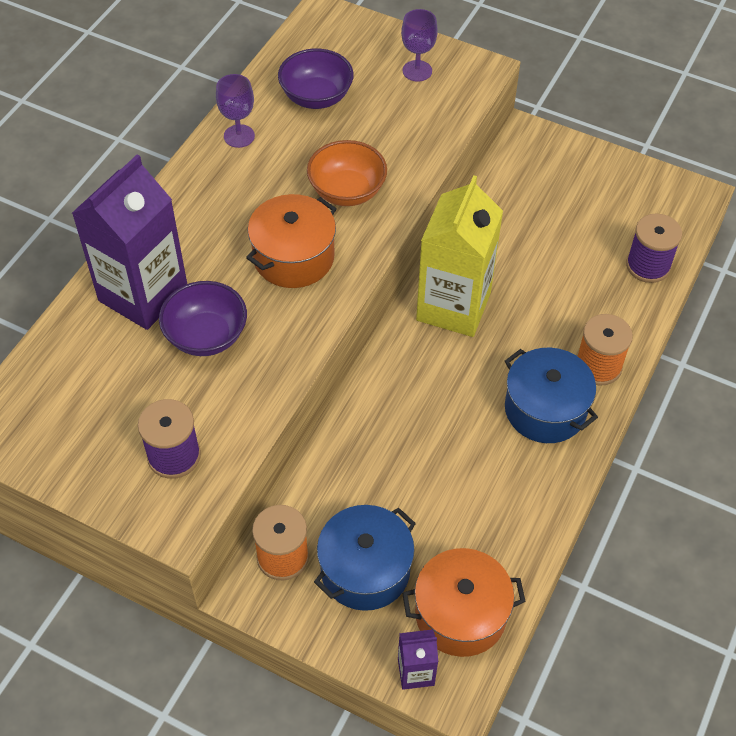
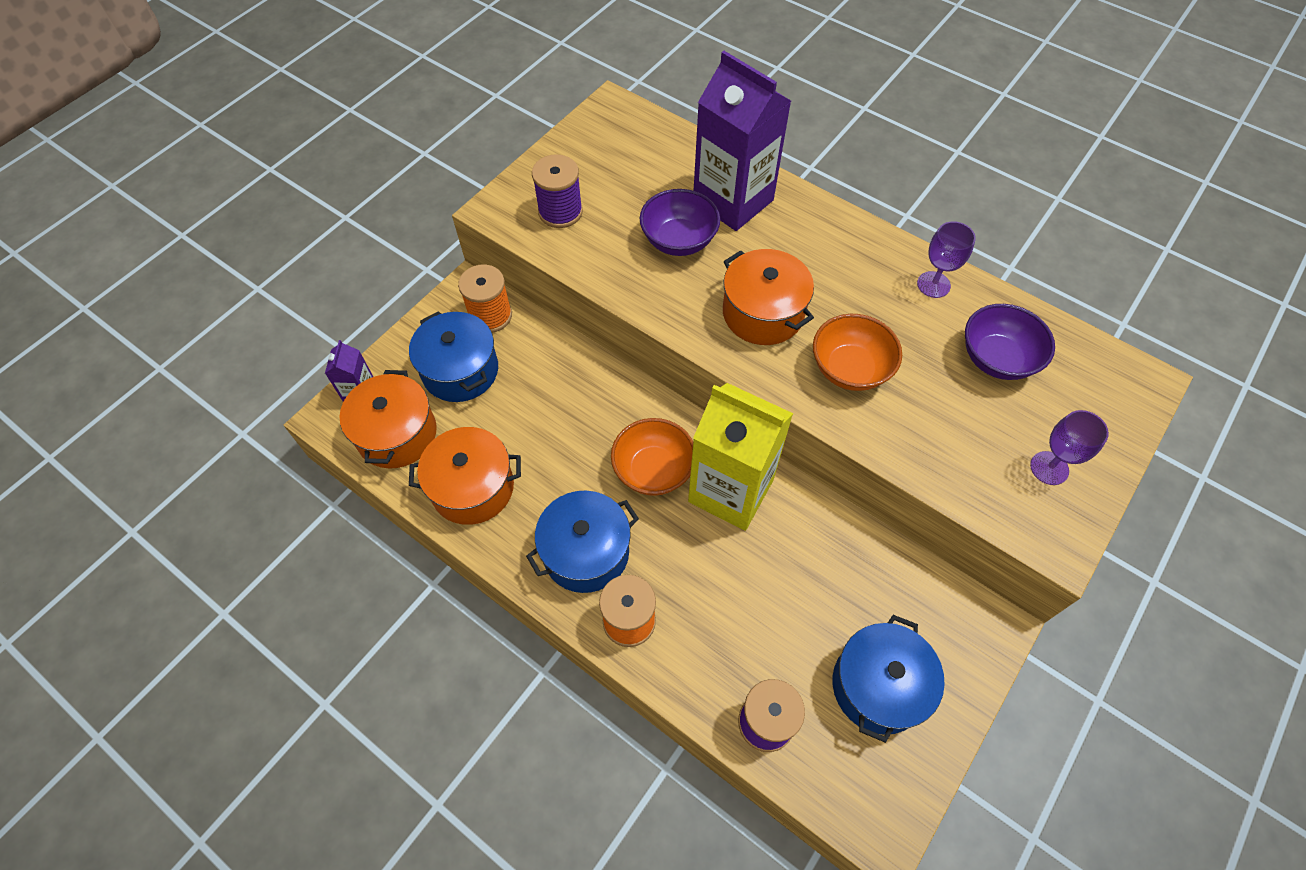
camera: 100 degrees right, 5 degrees up
(447, 368) = (653, 470): none -> orange bowl
(505, 521) = (472, 487): none -> orange pot
(595, 200) = (878, 686): none -> blue pot

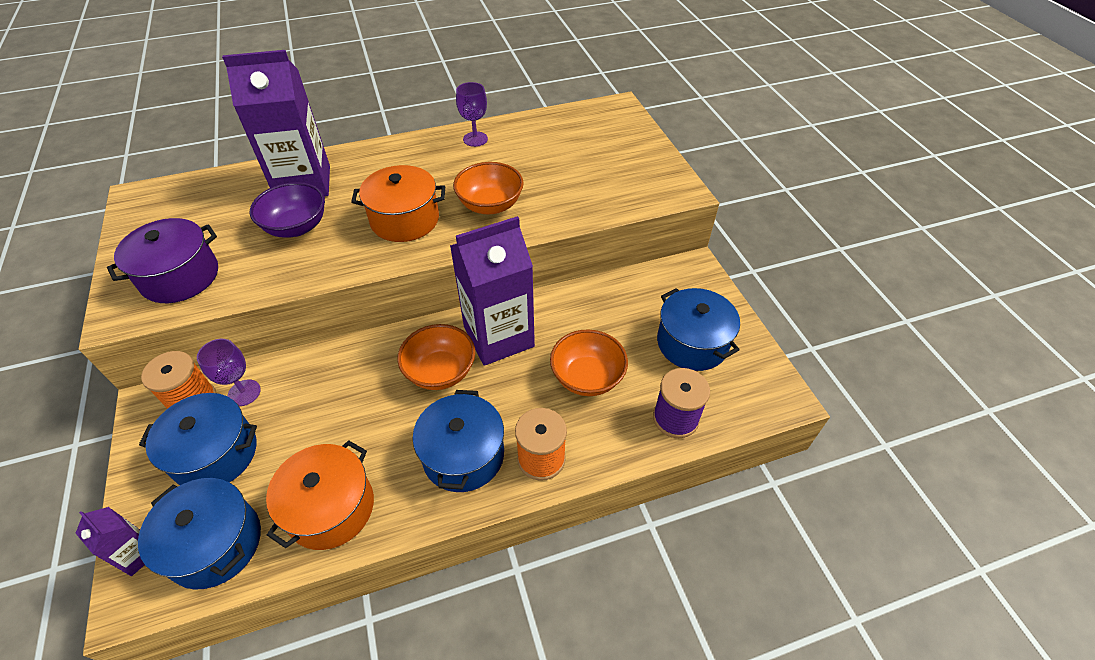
camera: 55 degrees left, 10 degrees down
(397, 434) = (215, 543): orange pot -> blue pot
(560, 212) = (180, 277): purple spool -> purple pot
(731, 491) = (498, 337): yellow carton -> purple carton
(748, 604) = (587, 377): none -> orange bowl
(997, 359) = (549, 145): purple bowl -> none
(1049, 468) = (635, 167): purple goblet -> purple goblet (244, 393)

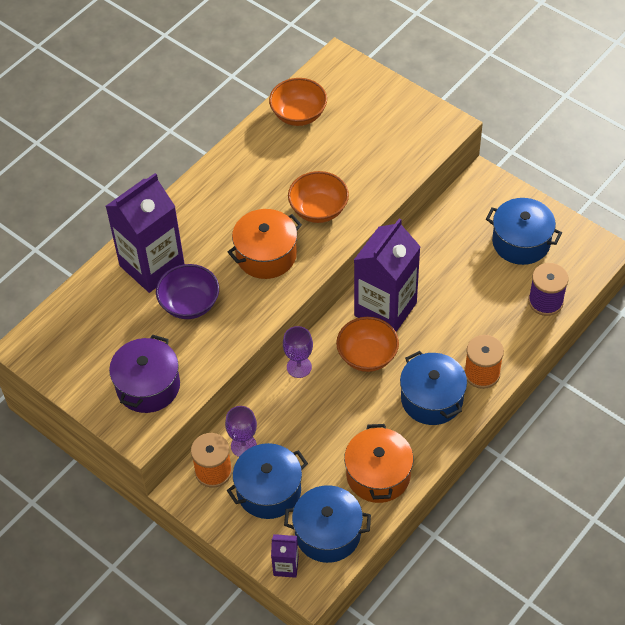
camera: 30 degrees left, 5 degrees up
(475, 139) = (249, 153): purple goblet -> purple goblet (299, 367)
(587, 377) = (469, 305): orange bowl -> orange bowl (298, 114)

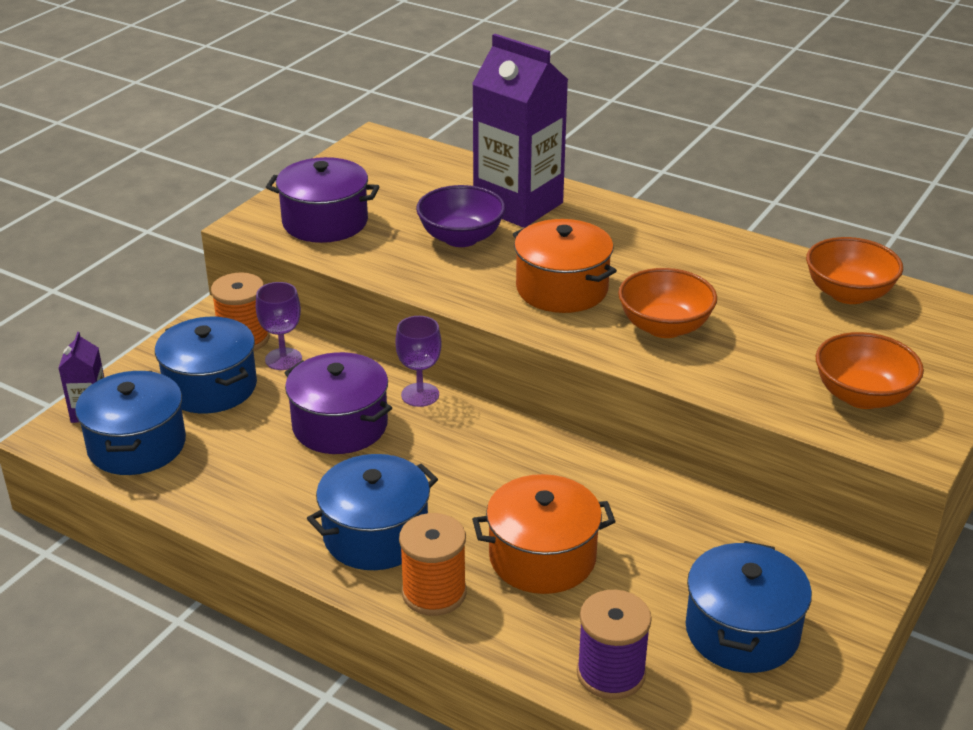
camera: 80 degrees right, 20 degrees down
(324, 414) = (340, 425): none -> purple pot
(367, 356) = (450, 459): orange bowl -> orange bowl (862, 396)
(378, 475) = (233, 487): orange pot -> orange pot (542, 557)
(385, 309) = (544, 471): purple carton -> none

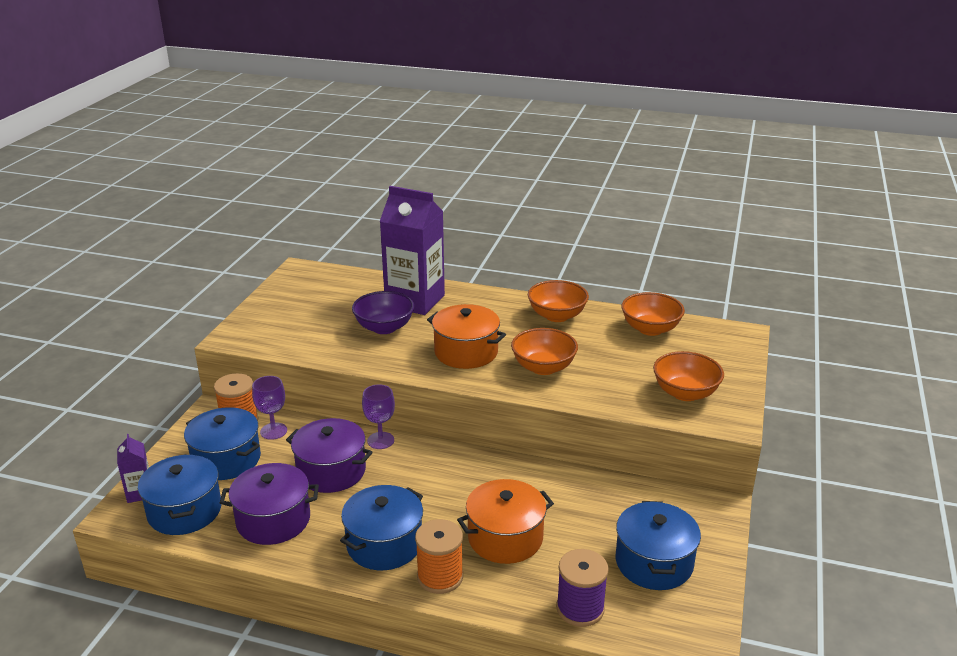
camera: 15 degrees left, 5 degrees down
(325, 222) = (284, 329): purple pot -> purple pot (273, 520)
(714, 255) = (557, 316): none -> orange bowl

